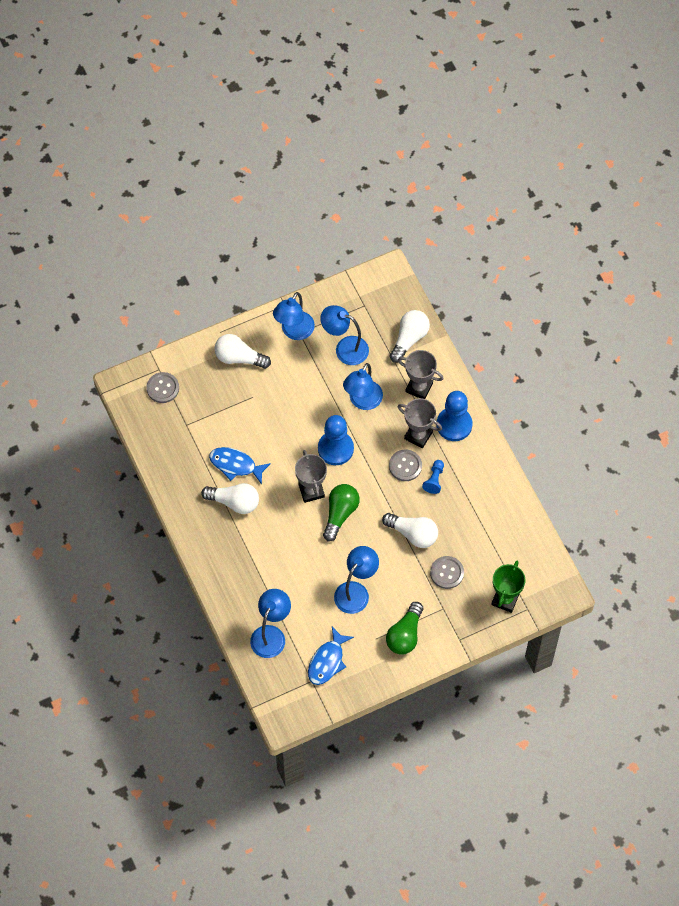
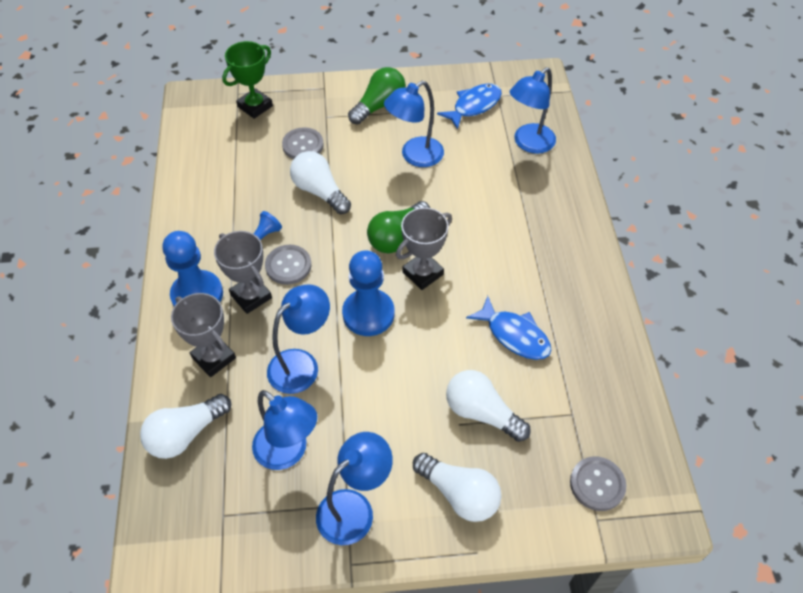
camera: 160 degrees left, 10 degrees down
(234, 502) = (530, 290): white light bulb -> white light bulb (481, 412)
(311, 490) = (423, 273): grey trophy -> grey trophy turned 45 degrees clockwise

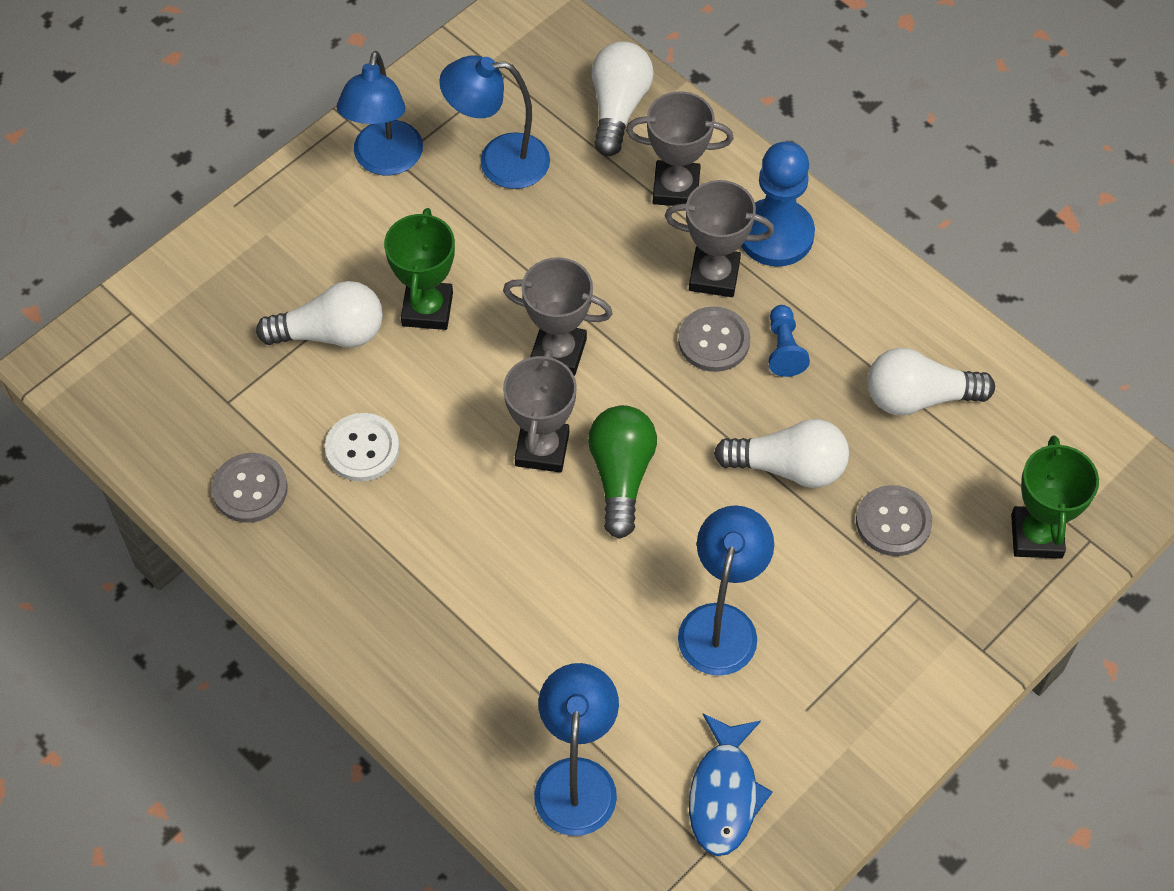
camera: 140 degrees right, 5 degrees up
(301, 364) = (575, 247): blue lamp -> none
(368, 314) = (558, 352): blue pawn -> grey trophy
(379, 106) = (865, 679): green light bulb -> none
(415, 387) = (427, 309): none -> green trophy
(459, 494) = (291, 241): white light bulb -> white light bulb (918, 397)
(514, 335) = (362, 449): blue fish -> white button
(597, 484) = (152, 346): grey button -> grey button (250, 489)

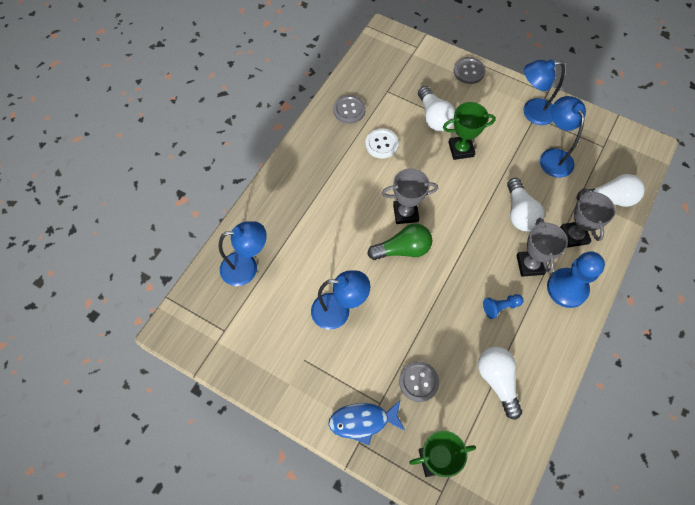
camera: 75 degrees right, 5 degrees up
(558, 352) = (459, 207): grey trophy -> none
(714, 341) = (492, 273): grey button -> grey button (469, 71)
(724, 794) = (253, 332): blue fish -> blue fish (363, 421)
(789, 467) = (433, 324): white light bulb -> white light bulb (519, 213)

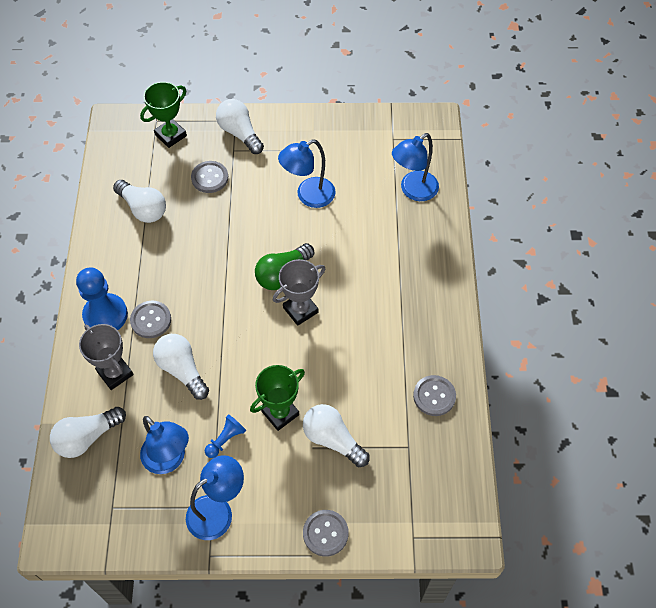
camera: 150 degrees right, 5 degrees down
(363, 421) = (240, 133): blue fish -> white light bulb
(381, 144) = (371, 373): white button -> none
(500, 307) = (164, 267): blue pawn -> blue pawn (225, 439)
(530, 265) = (151, 320): grey trophy -> grey button

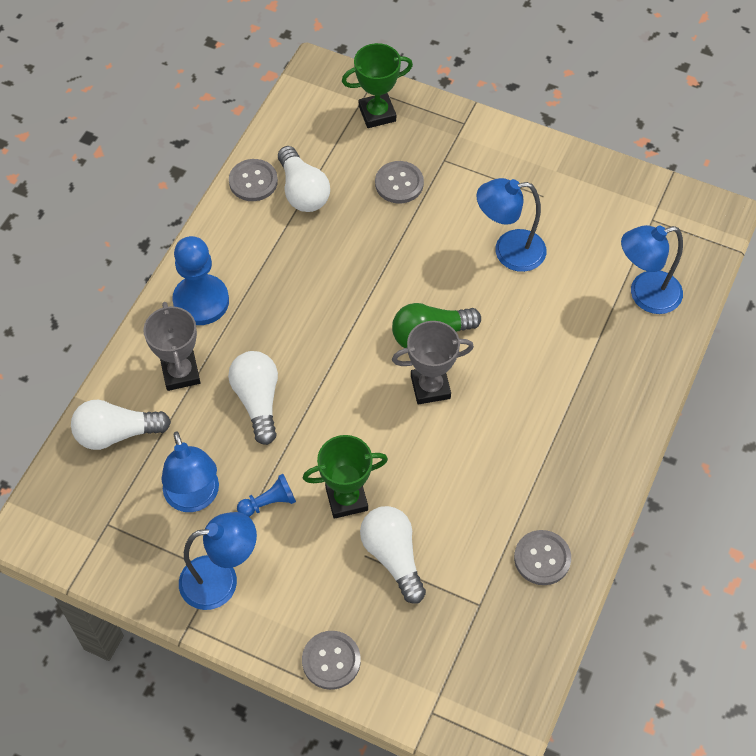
camera: 25 degrees right, 0 degrees up
(151, 320) = (249, 328): grey button -> grey button (253, 181)
(240, 133) = (462, 141): white light bulb -> none

